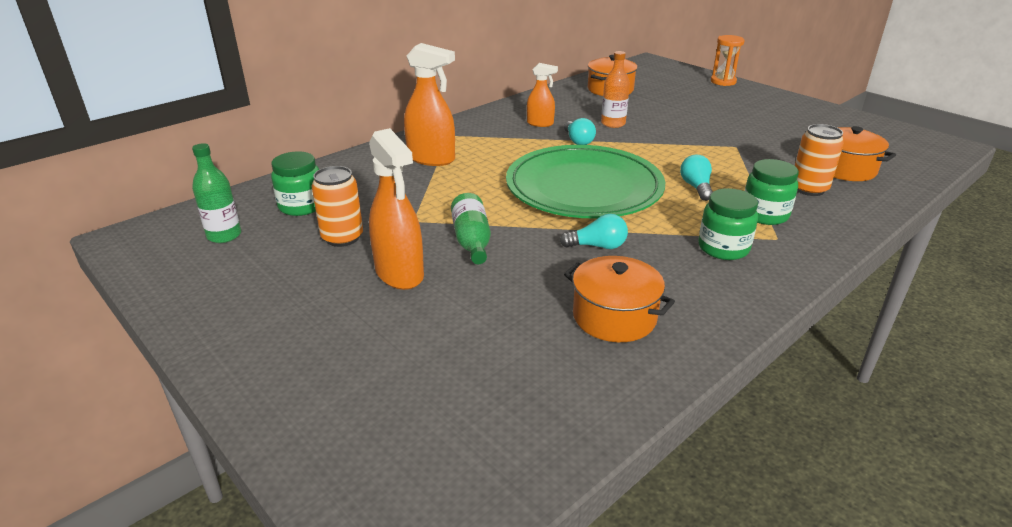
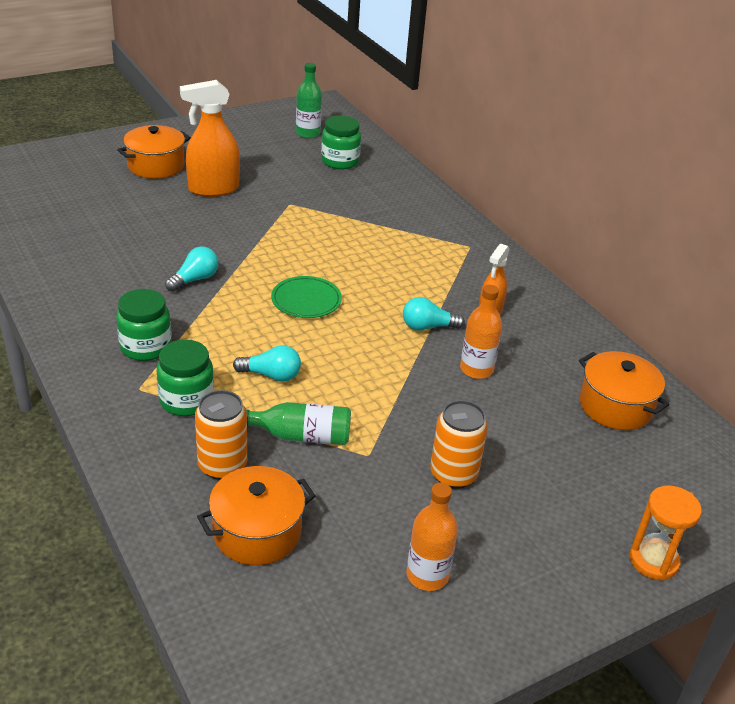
camera: 100 degrees right, 5 degrees up
(342, 237) = (279, 173): orange can -> orange can (453, 474)
(431, 159) = (410, 228): orange spray bottle -> none
(472, 241) = (241, 223): green bottle -> green bottle (302, 436)
(584, 188) = (306, 300): green plate -> green plate, size x0.42
(597, 246) = (195, 279): turquoise light bulb -> turquoise light bulb turned 150 degrees counterclockwise
(614, 317) = (96, 261): orange pot -> orange pot (156, 166)
(805, 124) = (427, 575): none -> orange bottle

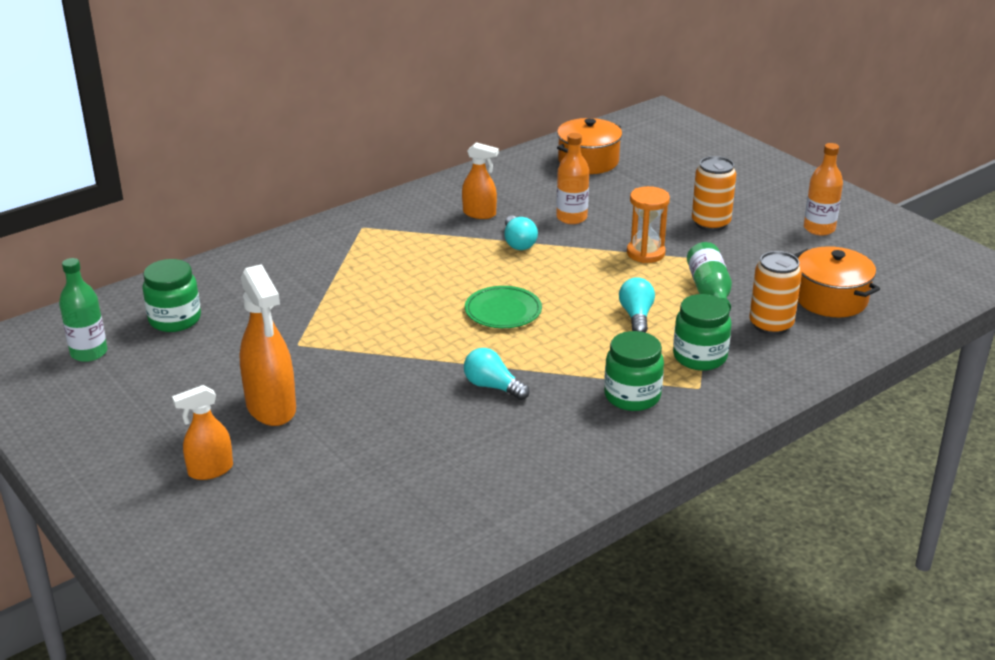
camera: 95 degrees left, 5 degrees down
(156, 166) = (210, 470): orange pot -> orange spray bottle
(653, 561) = (745, 153): orange hourglass -> orange hourglass (645, 253)

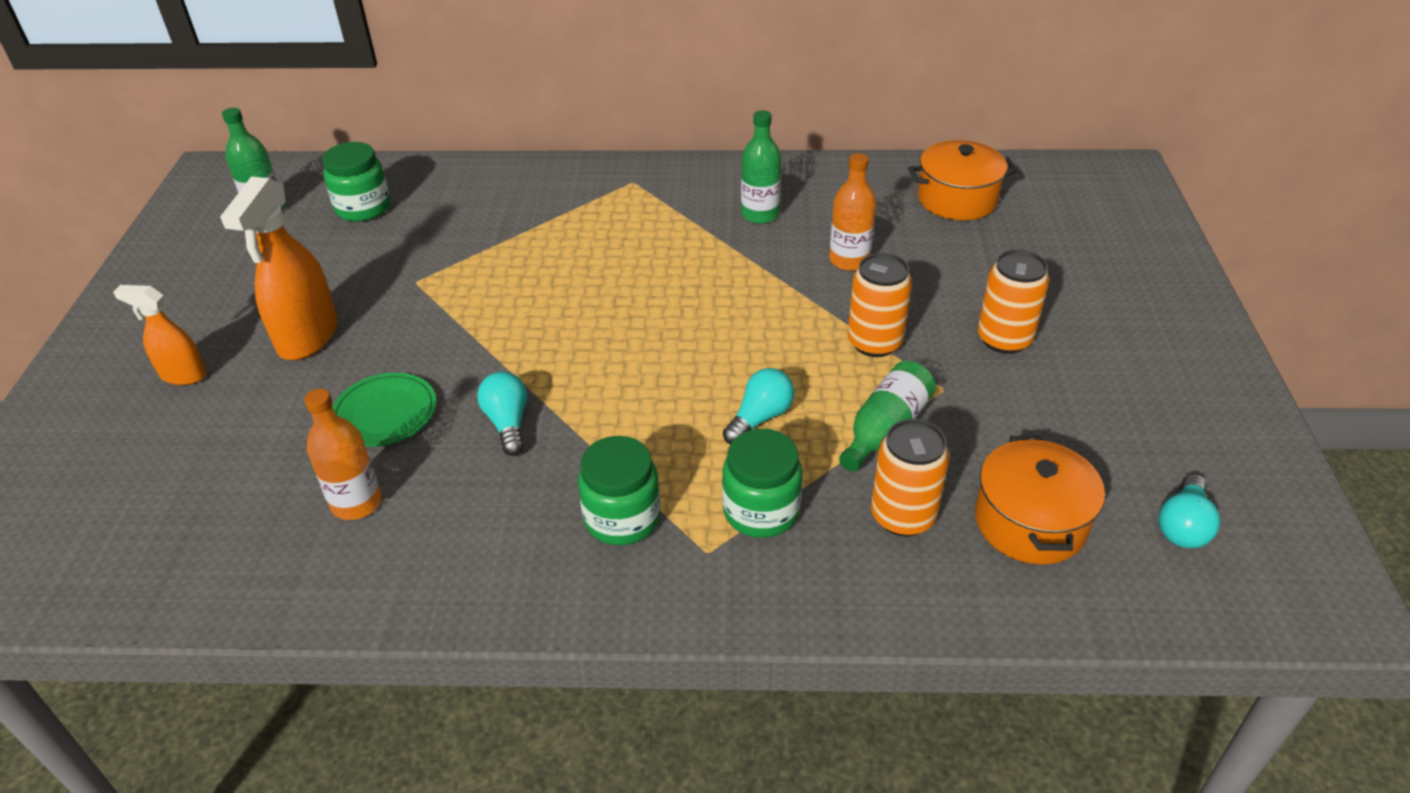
camera: 40 degrees right, 10 degrees up
(479, 214) = (760, 214): orange spray bottle -> green bottle
(503, 311) = (634, 339): green plate -> green plate (385, 413)
(518, 243) = (754, 265): turquoise light bulb -> turquoise light bulb (1183, 525)
(645, 253) = (874, 342): orange hourglass -> orange can
(819, 229) = (1142, 413): orange bottle -> orange bottle (356, 503)

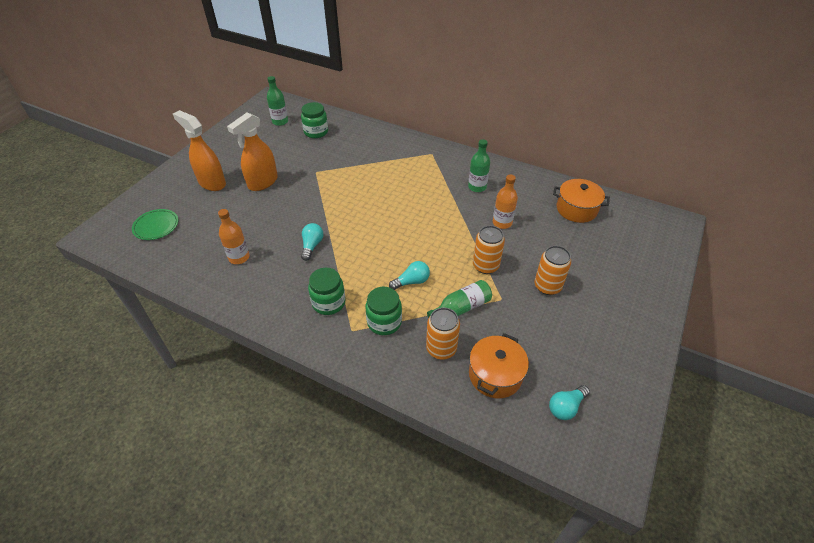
camera: 25 degrees right, 5 degrees up
(183, 375) = (212, 183): orange spray bottle -> orange spray bottle, size x1.68
(385, 413) = (270, 224): green plate -> green plate (156, 226)

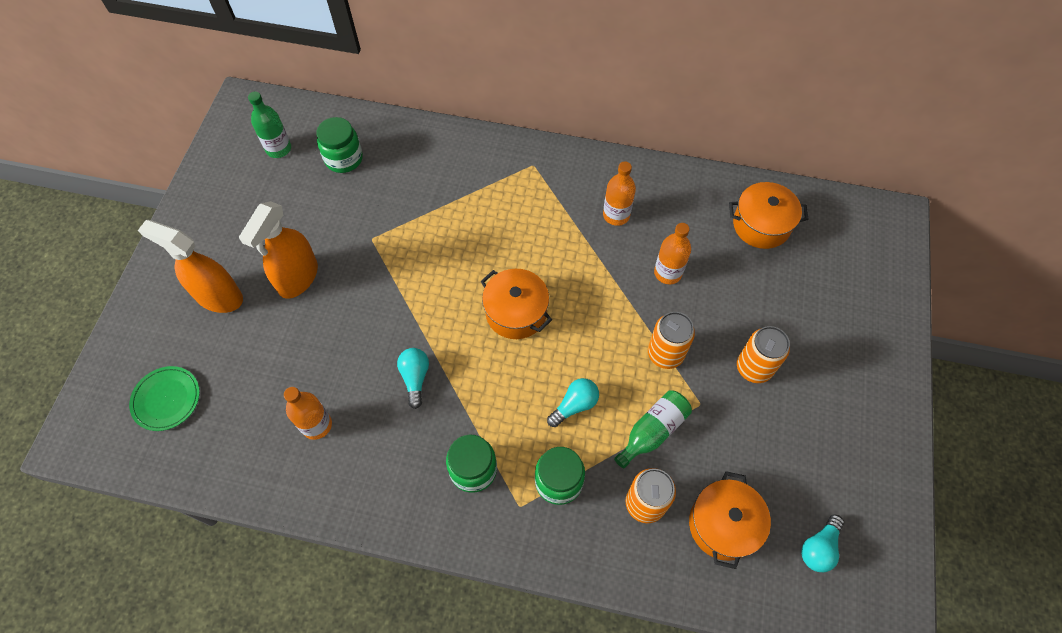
camera: 15 degrees left, 15 degrees up
(391, 224) = (516, 312): none -> orange pot
(477, 187) = (616, 215): green bottle -> orange bottle

